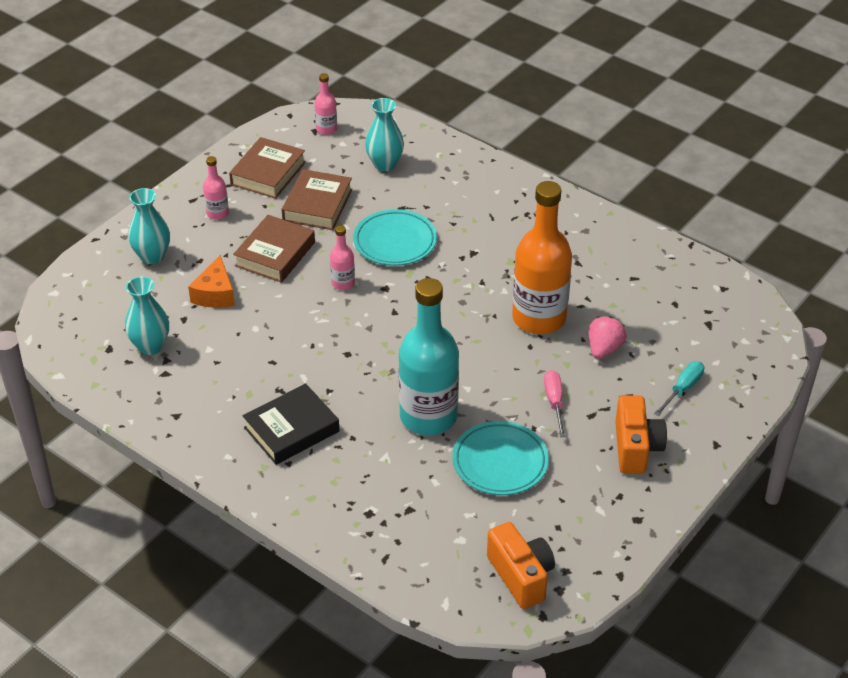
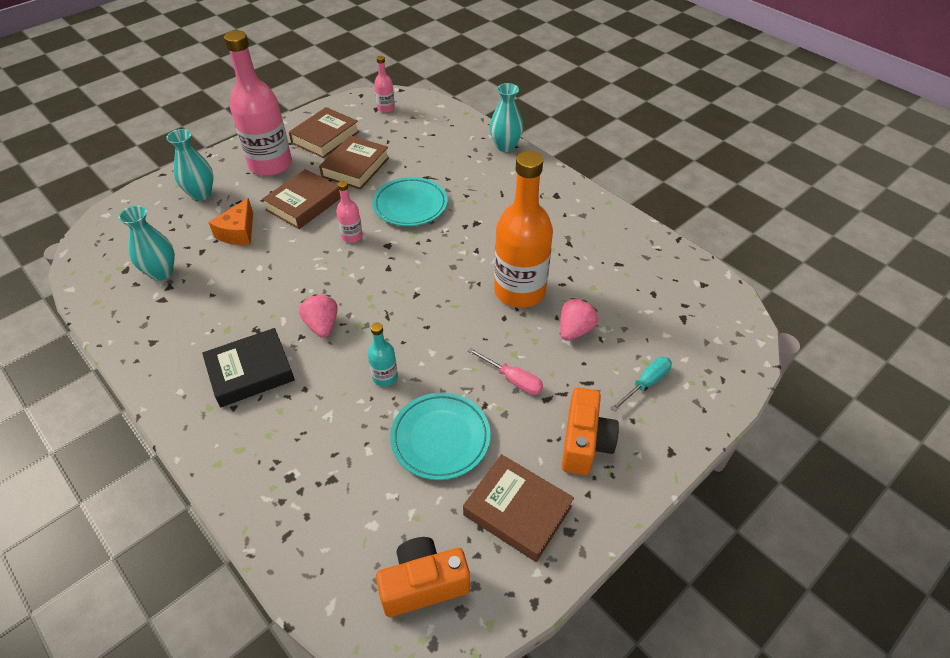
camera: 10 degrees right, 5 degrees up
(217, 213) = (270, 165): pink bottle -> pink bottle, size x2.25
(346, 377) = (322, 325): none -> pink strawberry
(385, 164) = (424, 140): turquoise vase -> turquoise vase (505, 146)
(428, 416) = (385, 377): turquoise bottle -> turquoise bottle, size x0.44
(521, 576) = (423, 584): orange camera -> orange camera turned 90 degrees counterclockwise
(554, 402) = (513, 379): pink screwdriver -> pink screwdriver turned 120 degrees clockwise
(587, 510) = (517, 511): none -> brown book

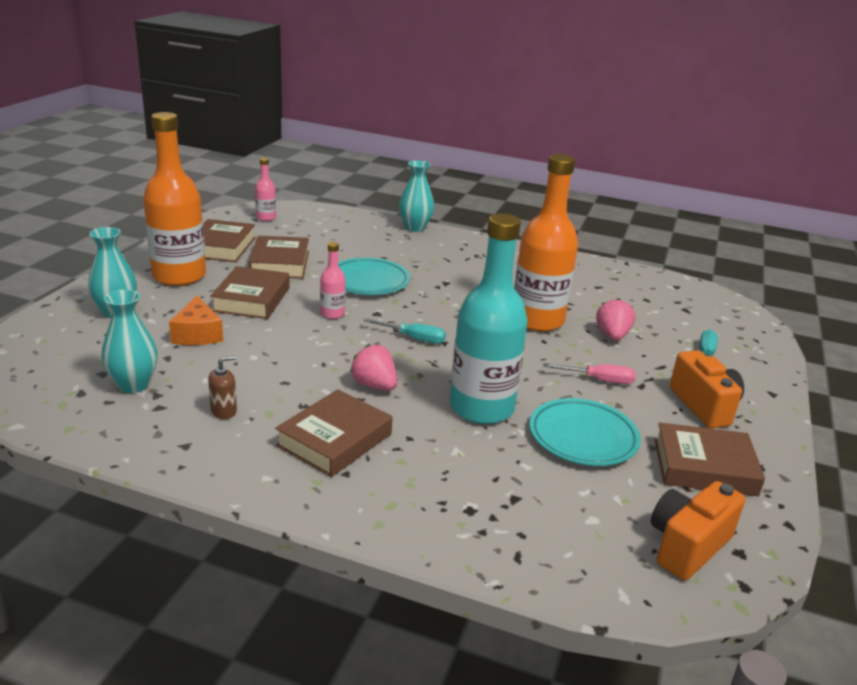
camera: 30 degrees left, 20 degrees down
(199, 317) = (224, 411): none -> brown soap dispenser
(250, 372) = (334, 440): black book -> brown book
(270, 165) = (179, 276): pink bottle -> orange bottle
(385, 377) = (481, 408): turquoise bottle -> turquoise bottle, size x2.25
(394, 282) = (413, 338): none -> turquoise screwdriver

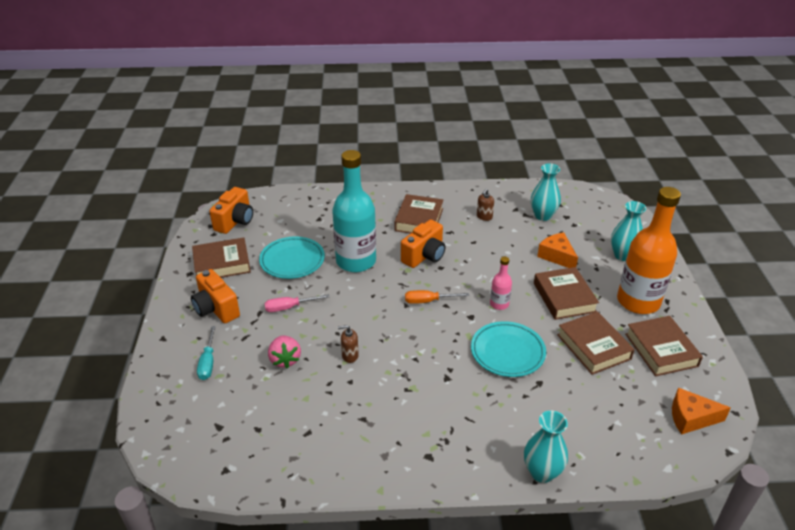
camera: 160 degrees right, 10 degrees up
(266, 218) = (691, 418): pink bottle -> orange cheese
(374, 385) = (424, 256): pink strawberry -> orange camera
(413, 338) = (428, 301): turquoise screwdriver -> orange screwdriver
(537, 320) = (350, 355): orange bottle -> brown soap dispenser

